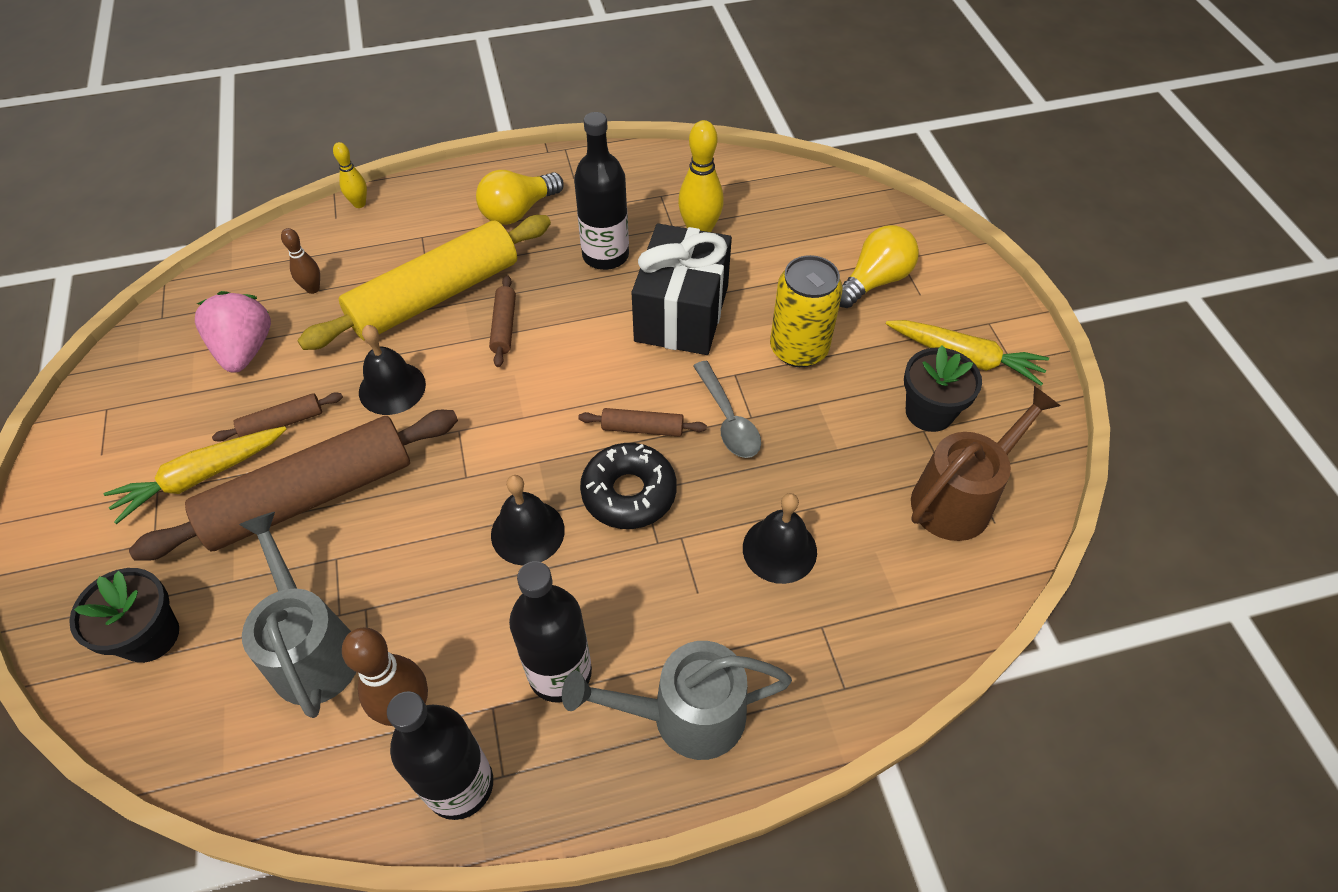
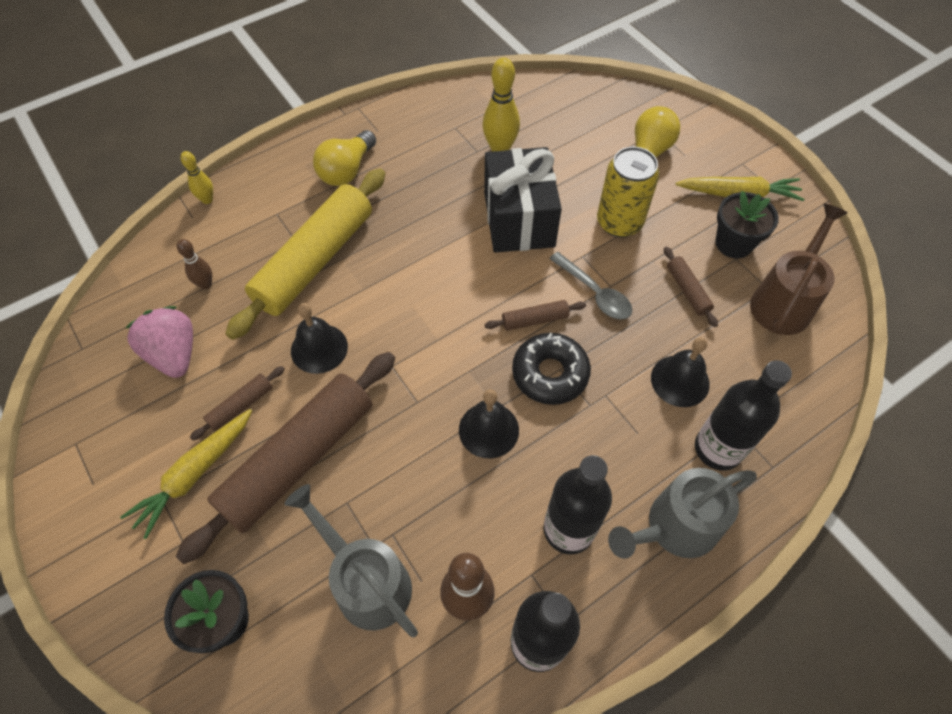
camera: 20 degrees left, 5 degrees up
(504, 326) = (384, 270): brown rolling pin -> brown rolling pin (687, 290)
(605, 255) = (436, 188): black bottle -> black bottle (718, 449)

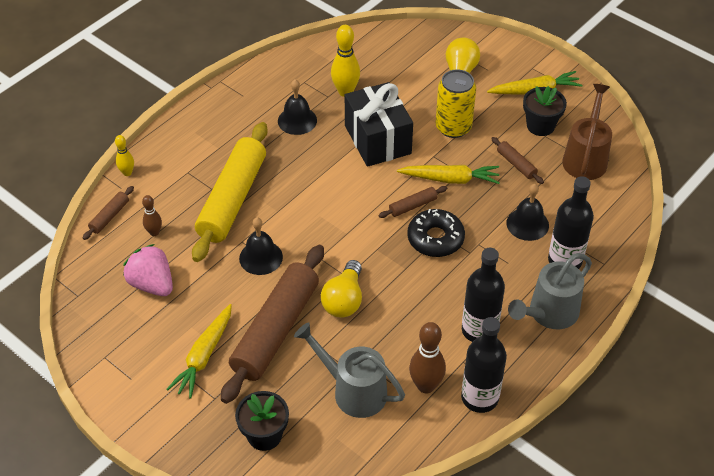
camera: 15 degrees left, 10 degrees down
(241, 406) = (218, 307): brown rolling pin -> brown rolling pin (109, 216)
(347, 170) = (230, 130): yellow light bulb -> yellow light bulb (344, 300)
(488, 430) = (404, 283): black bell -> black bell (297, 120)
(594, 293) = (450, 179): grey spoon -> yellow carrot

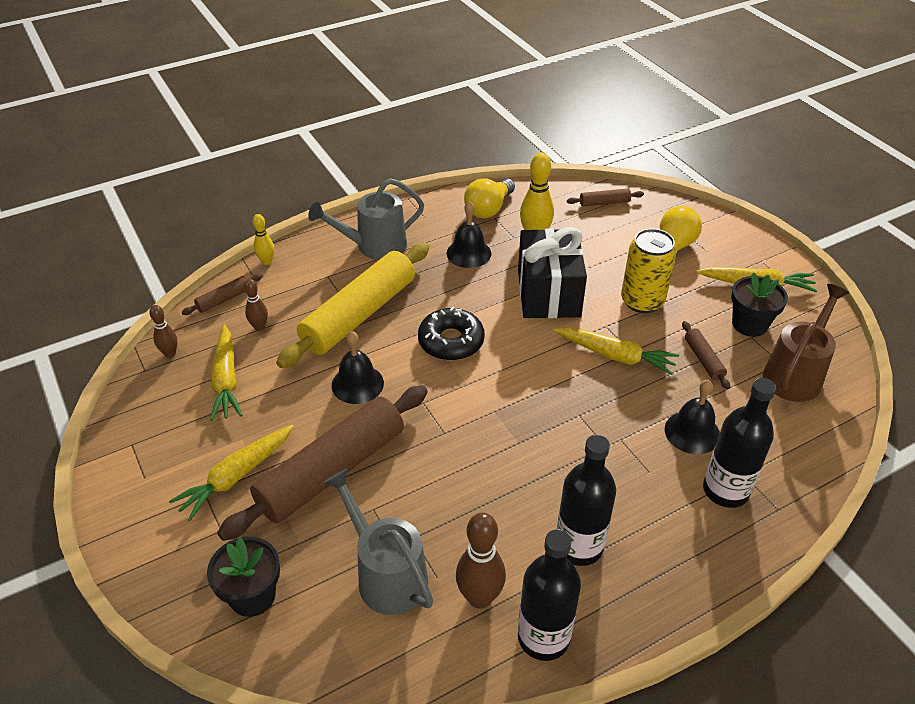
camera: 20 degrees right, 5 degrees down
(91, 276) = (170, 353): none -> brown bowling pin
(152, 284) = (226, 380): pink strawberry -> yellow carrot
(344, 300) = (428, 459): yellow light bulb -> yellow light bulb (489, 209)
(412, 206) = (558, 374): brown rolling pin -> brown rolling pin (604, 203)
(435, 238) = (569, 418): black donut -> black donut (451, 341)
(548, 313) = (679, 553): grey watering can -> grey watering can (374, 246)

